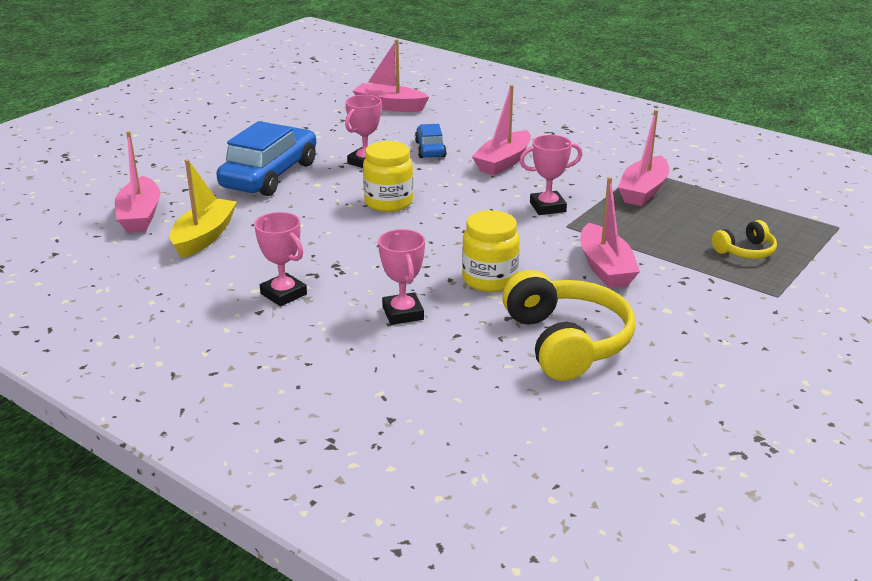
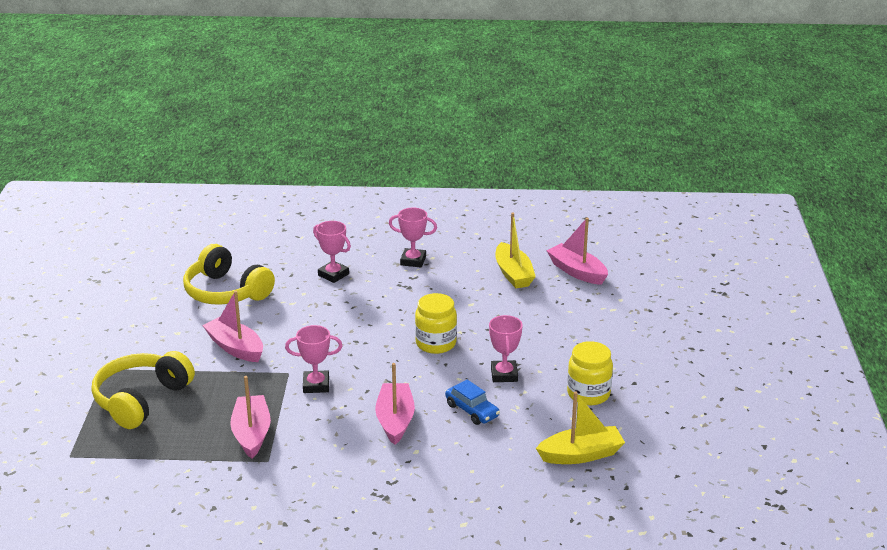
camera: 145 degrees right, 0 degrees up
(270, 175) = (553, 333): blue car -> none
(390, 106) = (581, 455): pink boat -> yellow boat
(489, 279) = (304, 312): yellow jar -> yellow jar (588, 394)
(547, 207) = (316, 385): pink trophy -> pink trophy turned 45 degrees clockwise
(745, 251) = (141, 399): yellow headphones -> yellow headphones, size x1.98

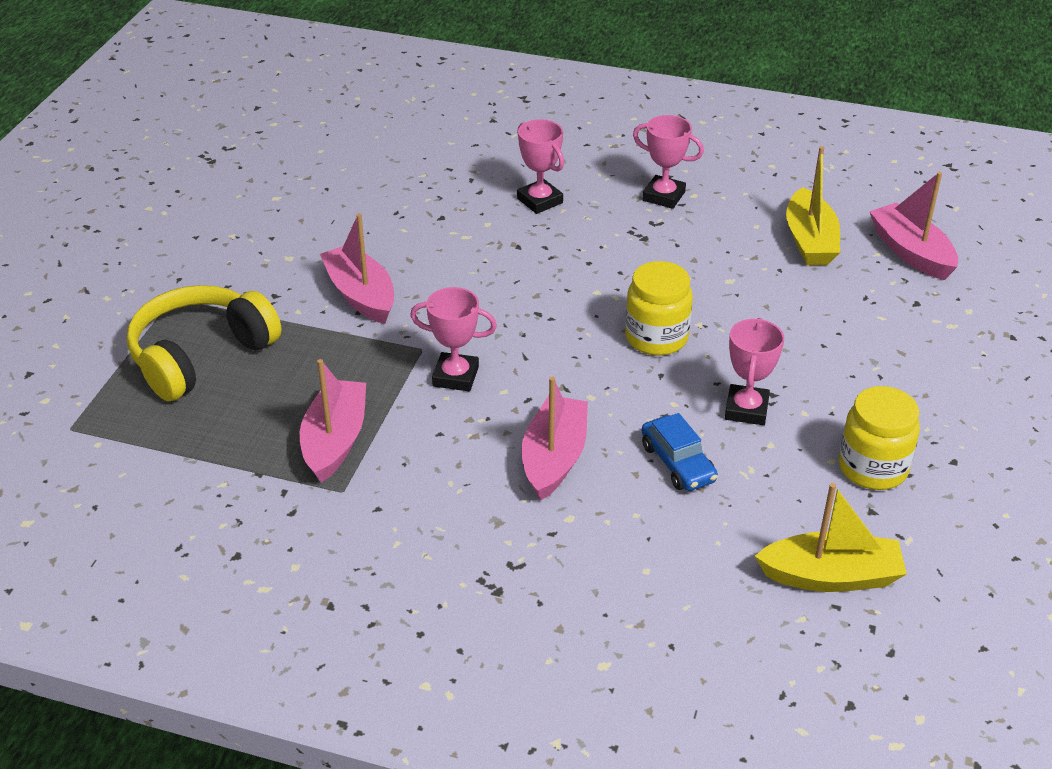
camera: 15 degrees right, 10 degrees up
(226, 292) = (379, 204): yellow headphones -> none

